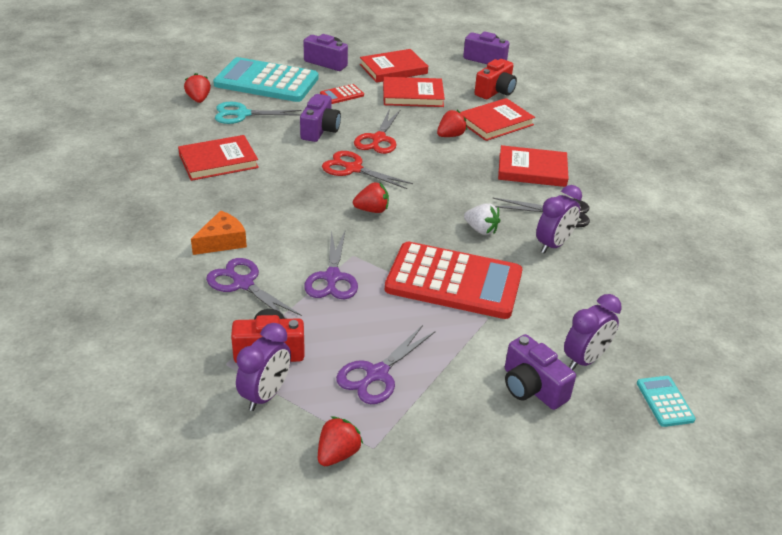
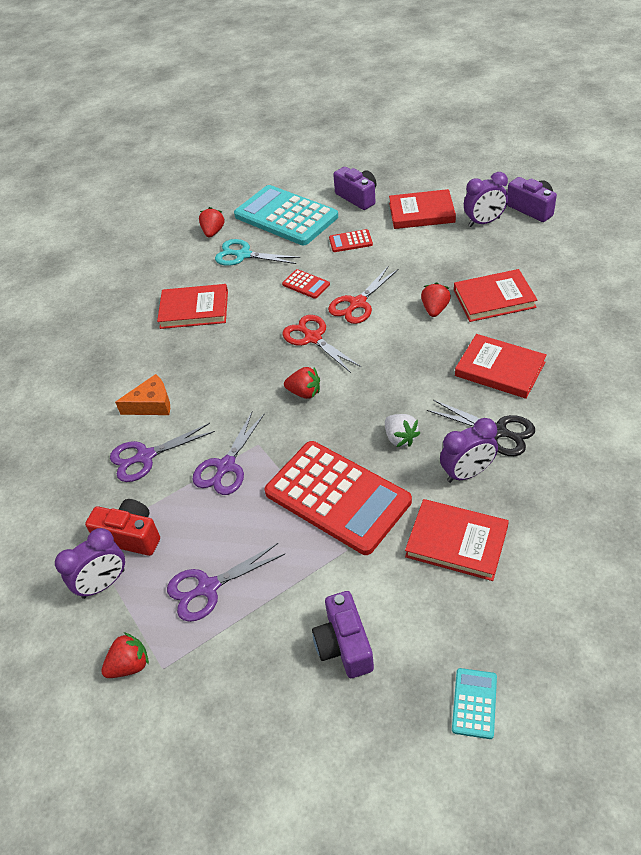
camera: 30 degrees right, 10 degrees up
(243, 284) = (145, 456): purple scissors -> purple scissors turned 90 degrees counterclockwise
(320, 130) = (306, 284): purple camera -> red calculator
(413, 95) = (423, 250): red book -> red book (456, 542)
(450, 135) = (435, 309): red strawberry -> red strawberry turned 60 degrees counterclockwise
(495, 91) = (518, 255): red camera -> none
(585, 360) = (418, 627): purple clock -> purple clock (484, 222)

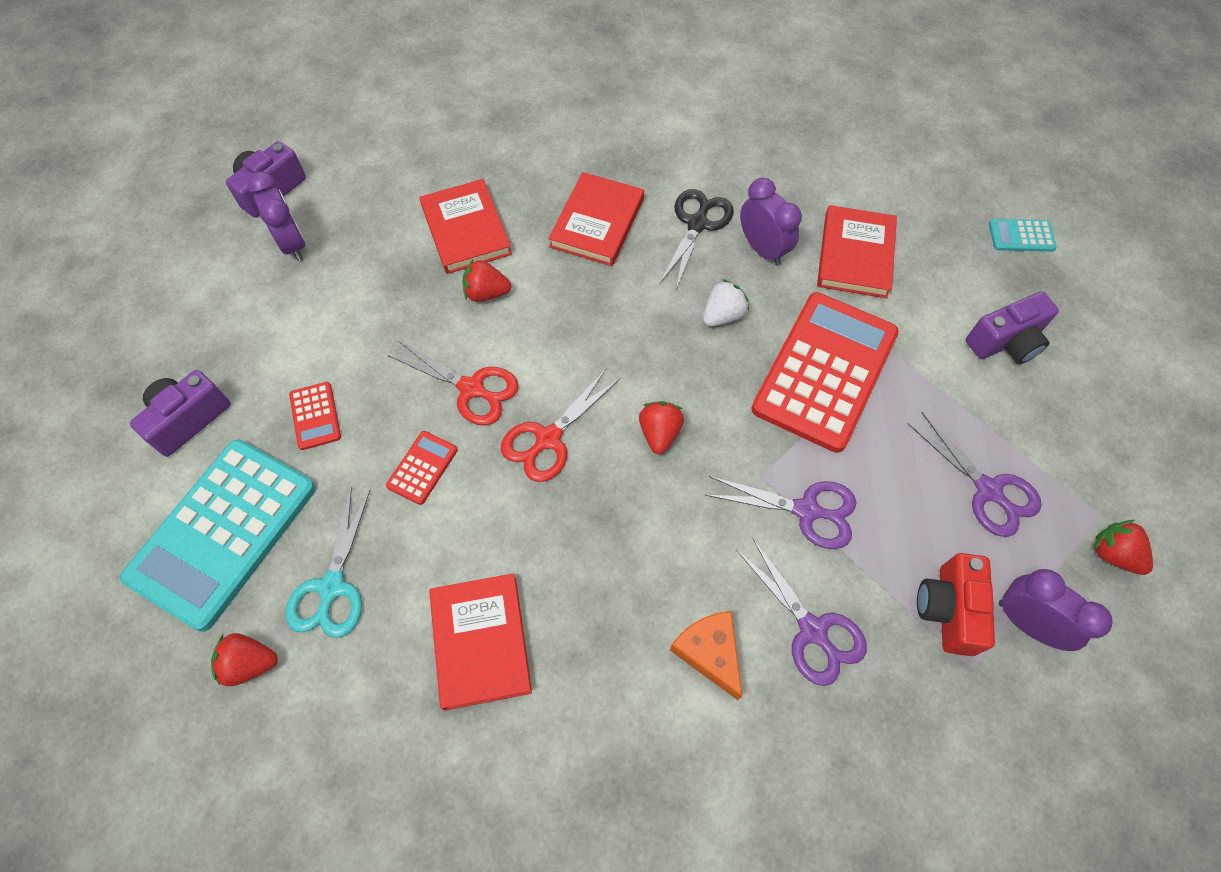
camera: 105 degrees left, 15 degrees up
(421, 213) = (253, 323): red book -> none

